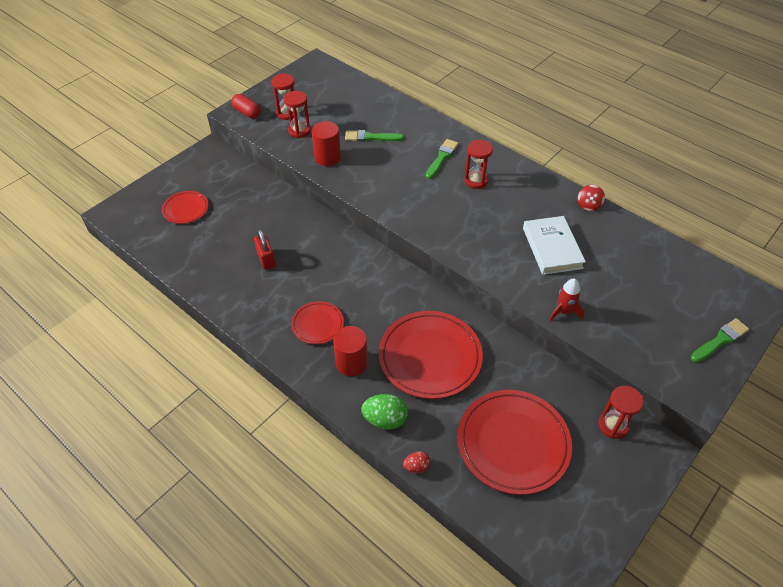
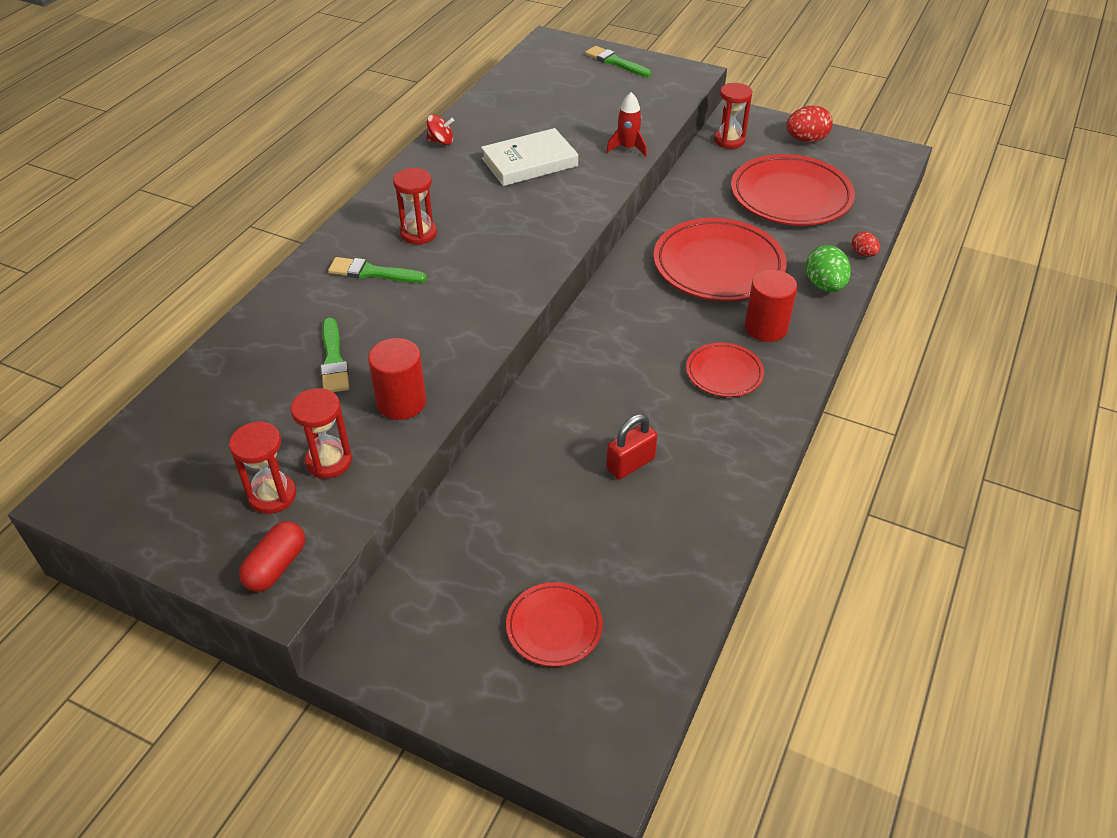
camera: 105 degrees left, 5 degrees down
(609, 496) = (806, 140): none -> red egg

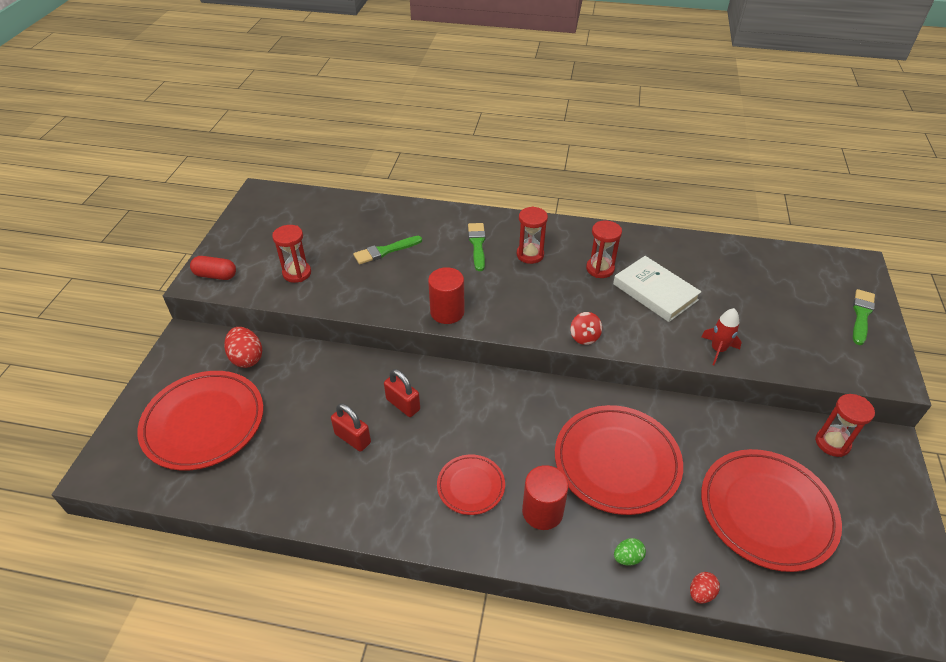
camera: 75 degrees right, 0 degrees up
(272, 496) = (267, 259): red hourglass -> red hourglass (600, 269)
(401, 402) = (353, 290): red cylinder -> red cylinder (447, 312)
(441, 141) = (652, 237): red spinning top -> red spinning top (584, 337)
(554, 627) = (204, 423): red plate -> red plate, size x1.90
(591, 410) = (403, 404): none -> red padlock
(806, 140) = (888, 516): red egg -> red egg (247, 358)
(824, 286) = (627, 558): green egg -> green egg, size x0.58

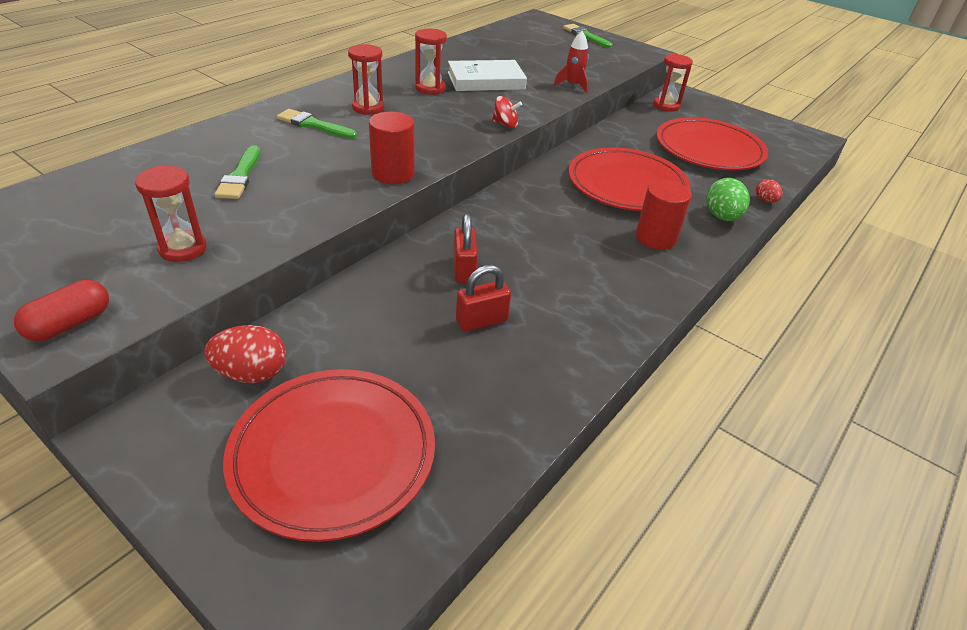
camera: 65 degrees left, 5 degrees down
(403, 404) = (464, 270): red padlock -> red padlock turned 75 degrees counterclockwise
(471, 486) = (603, 265): red plate -> none
(627, 558) = (721, 217): green egg -> green egg, size x1.73

